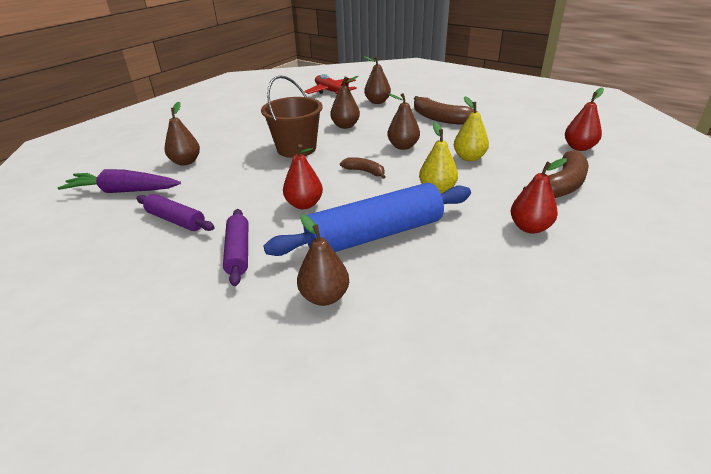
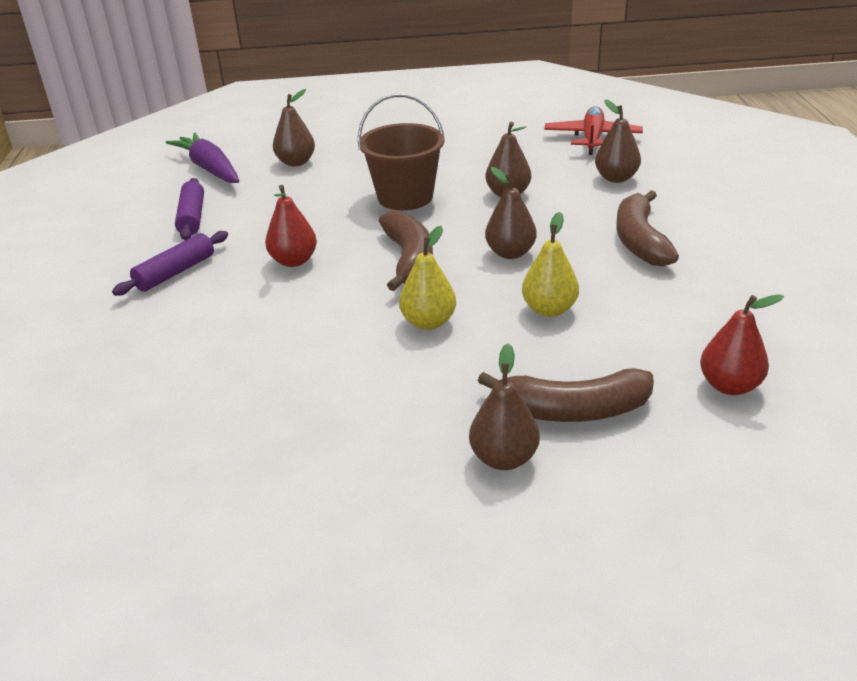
camera: 50 degrees right, 0 degrees up
(324, 297) = (152, 348): brown pear -> brown pear (504, 458)
(364, 171) = (409, 259): brown banana -> brown banana, size x1.78
(375, 235) = (282, 327): blue rolling pin -> none
(530, 227) = (418, 421): red pear -> none

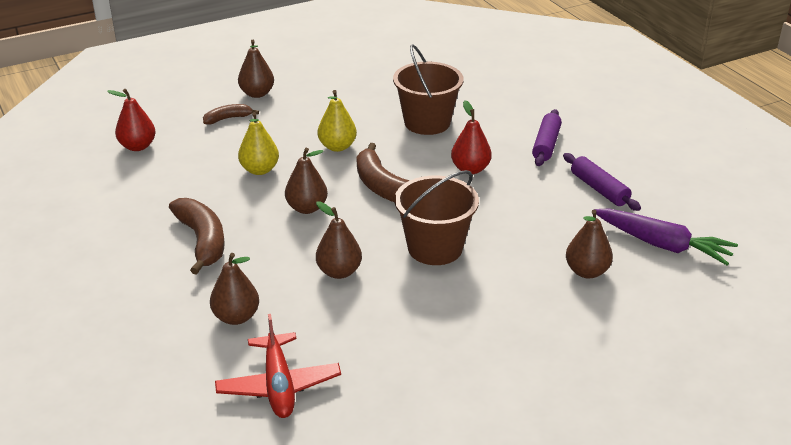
camera: 155 degrees right, 0 degrees up
(279, 334) = (427, 122): none -> brown bucket
(572, 410) = (228, 118): brown banana -> brown banana, size x0.56

